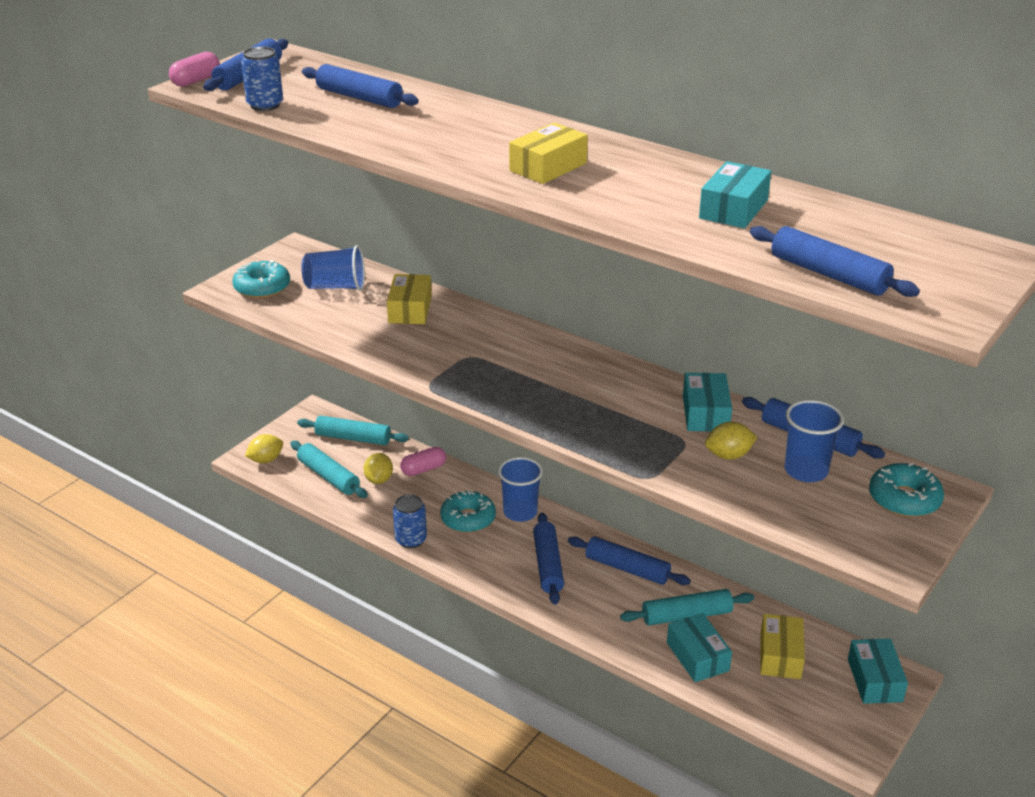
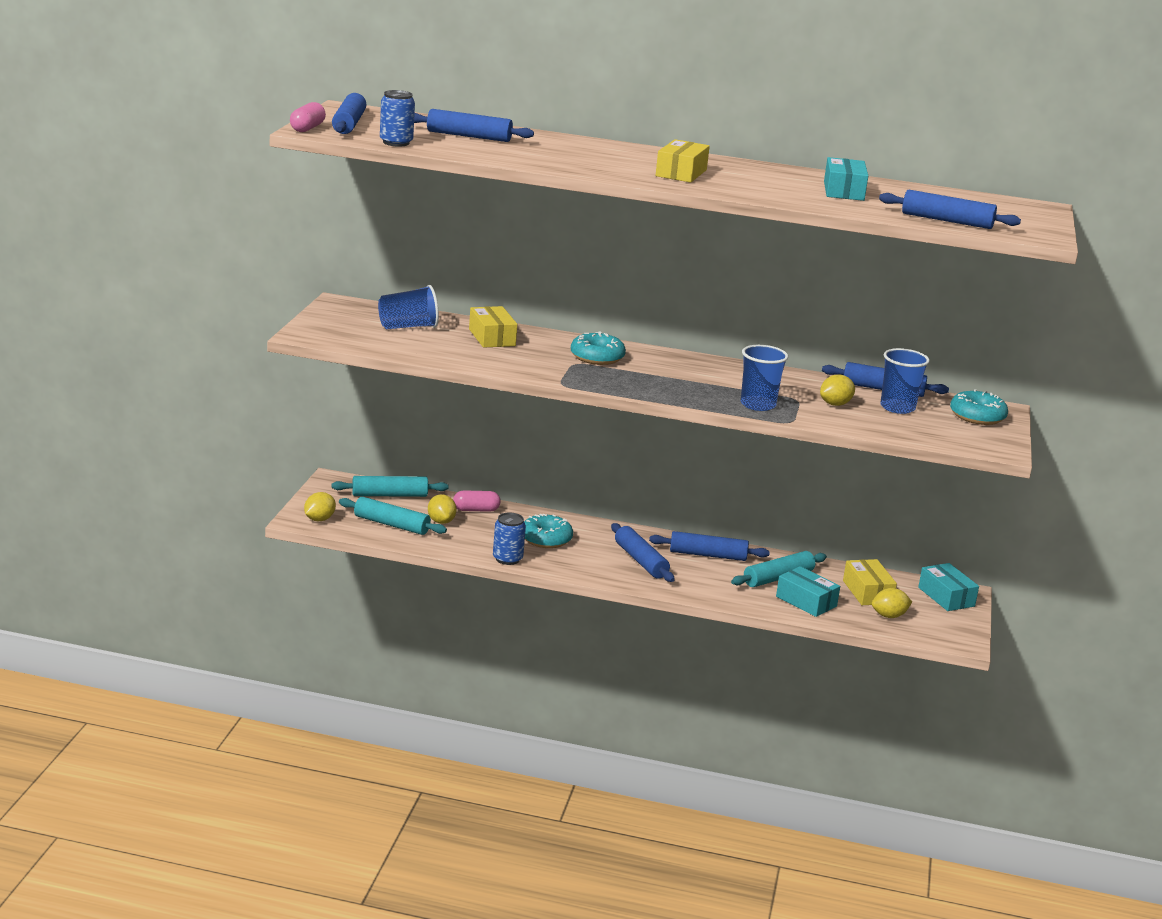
camera: 25 degrees left, 10 degrees down
(262, 288) = (340, 332): turquoise donut -> turquoise donut (597, 357)
(423, 469) = (476, 510): pink capsule -> pink capsule turned 45 degrees clockwise
(520, 512) = (587, 529): blue cup -> blue cup (758, 405)
(705, 413) = (795, 382): turquoise box -> none
(784, 697) = (889, 616): none -> yellow lemon

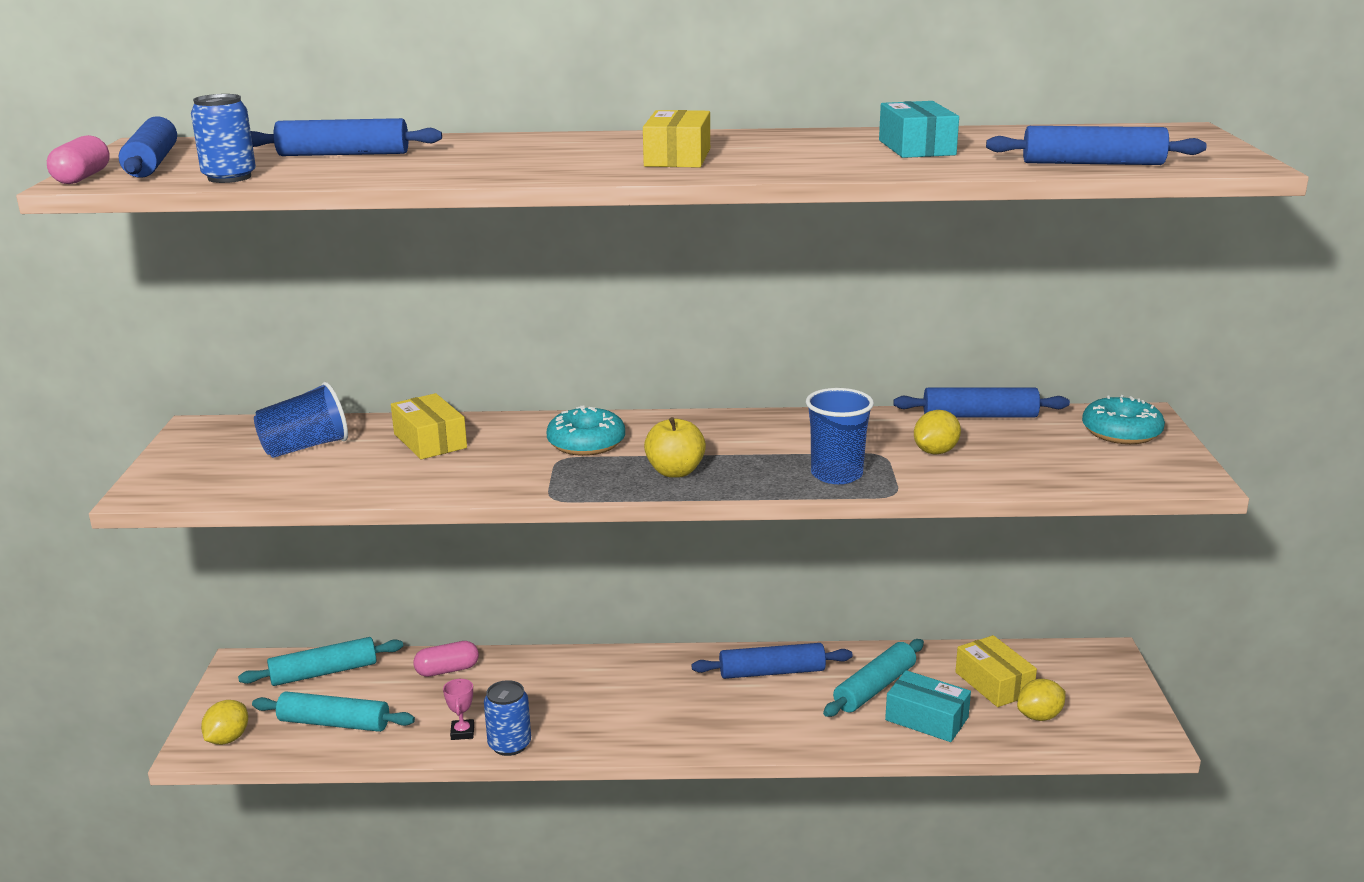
camera: 10 degrees left, 0 degrees up
(441, 521) = (403, 701): yellow lemon -> none
(477, 546) = (462, 732): none -> pink trophy
(546, 539) = (553, 697): turquoise donut -> none
(641, 561) = (690, 703): blue rolling pin -> none
(649, 384) = (675, 472): none -> yellow apple
(897, 407) = (1016, 440): blue cup -> none
(946, 597) = (1090, 667): turquoise box -> none

